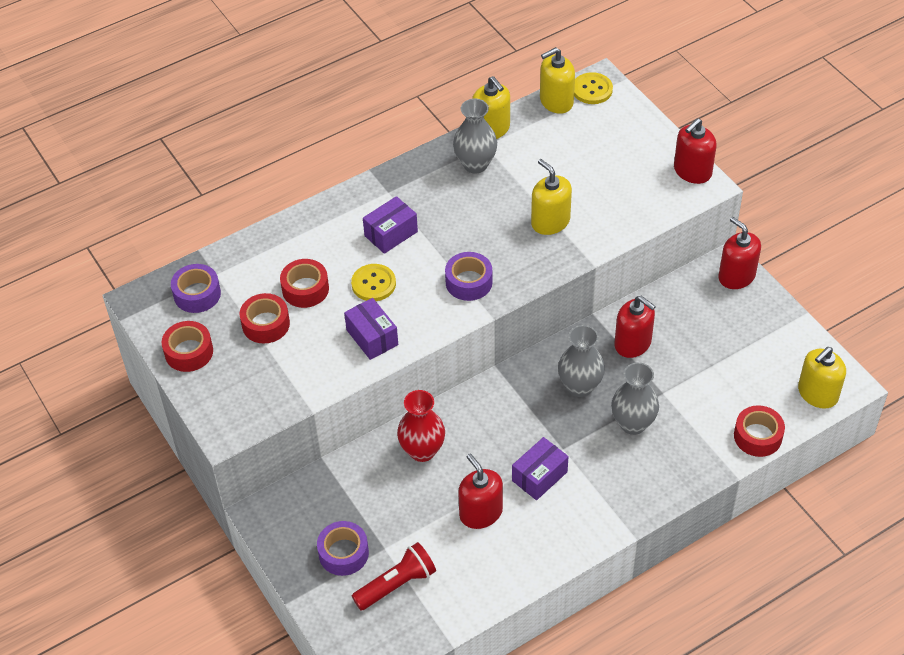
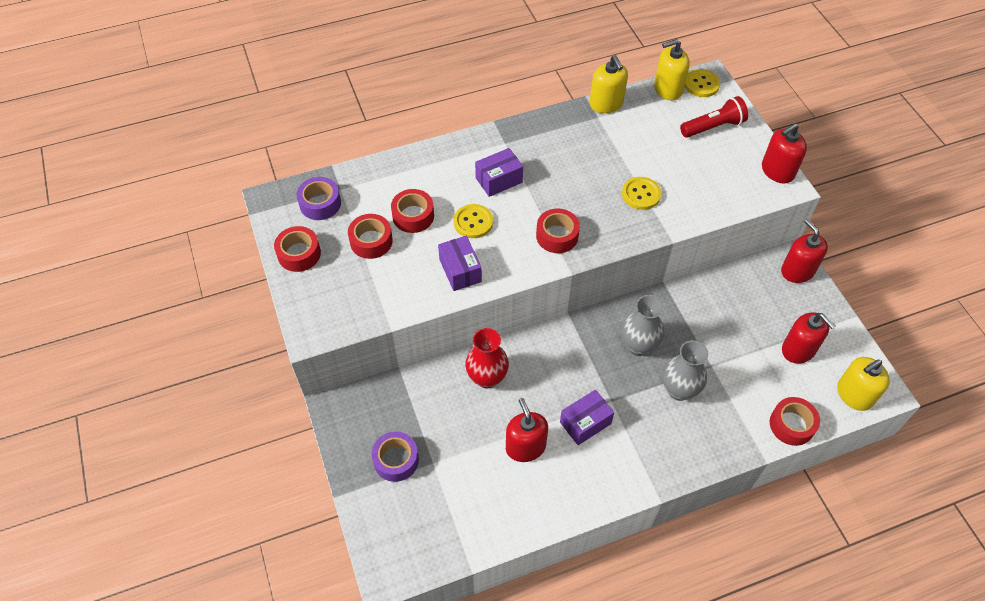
camera: 10 degrees right, 5 degrees up
(396, 584) = (435, 500): red flashlight -> red flashlight (713, 127)
(469, 282) = (557, 236): purple tape -> red tape
(475, 164) = (586, 132): grey vase -> none
(550, 222) = (641, 194): yellow soap dispenser -> yellow button
(633, 343) = (693, 315): red soap dispenser -> red soap dispenser (798, 349)

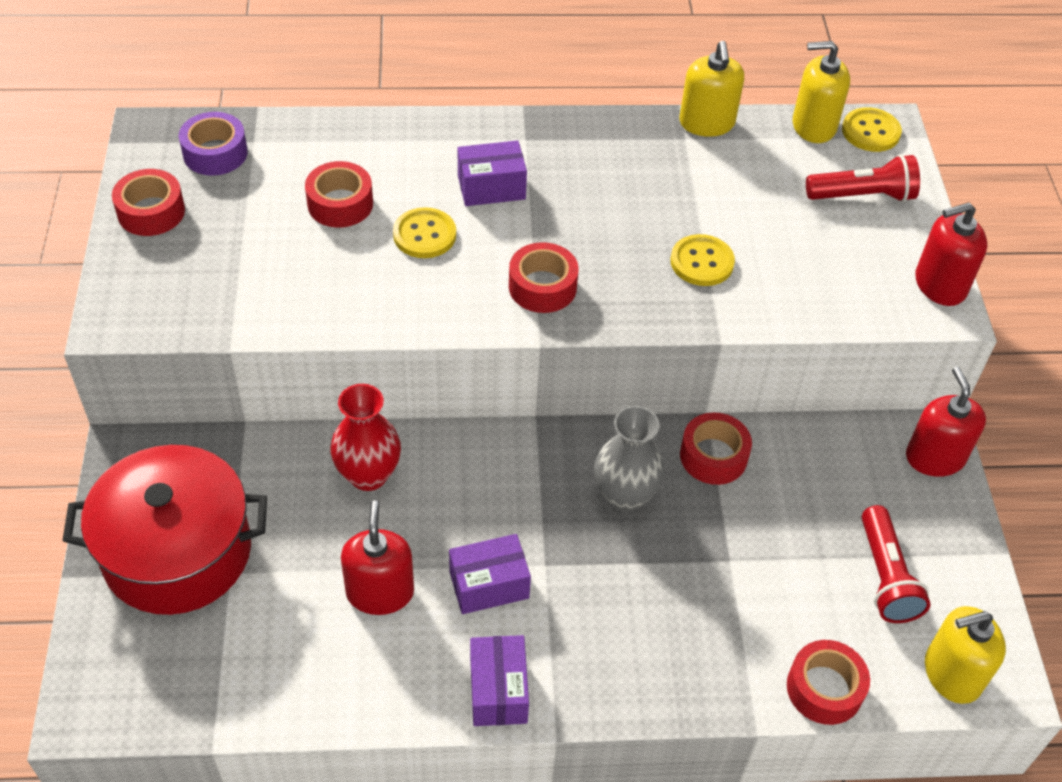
camera: 15 degrees right, 5 degrees down
(371, 241) = (262, 222): red tape -> red tape (713, 456)
(396, 460) = (177, 552): purple tape -> red pot
(460, 270) = (372, 296): purple box -> purple box (498, 690)
(679, 390) = (661, 580): grey vase -> none
(798, 349) = (885, 576): red soap dispenser -> red flashlight

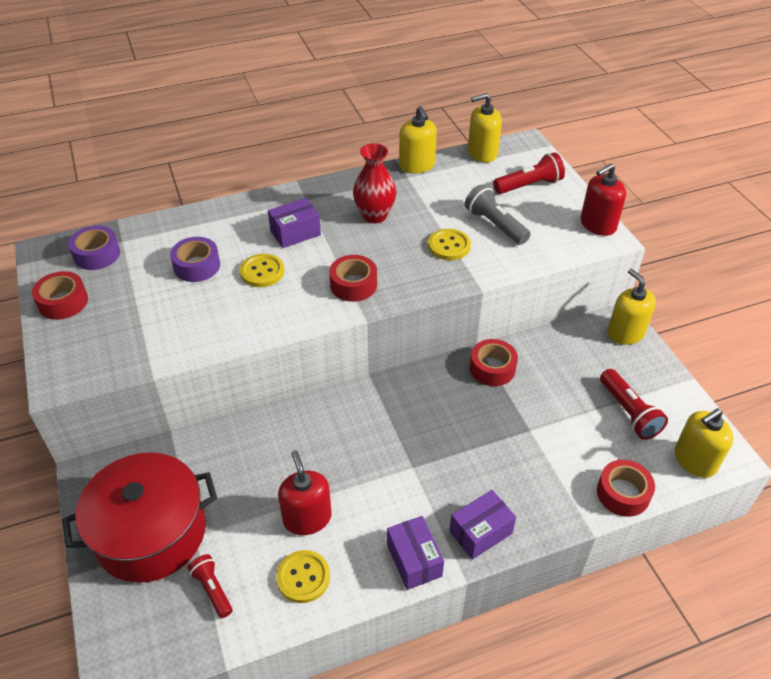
camera: 15 degrees left, 5 degrees down
(229, 648) = (212, 589): none -> red flashlight
(340, 204) = (197, 266): red tape -> purple tape
(368, 475) = (270, 442): red vase -> red vase (374, 216)
(489, 585) = (380, 491): purple box -> purple box (480, 532)
(624, 496) = (446, 408): grey vase -> none
(783, 247) = (495, 225): none -> grey flashlight
(870, 132) = (517, 149): yellow button -> yellow button (303, 577)
(935, 457) = (625, 333): red soap dispenser -> yellow soap dispenser

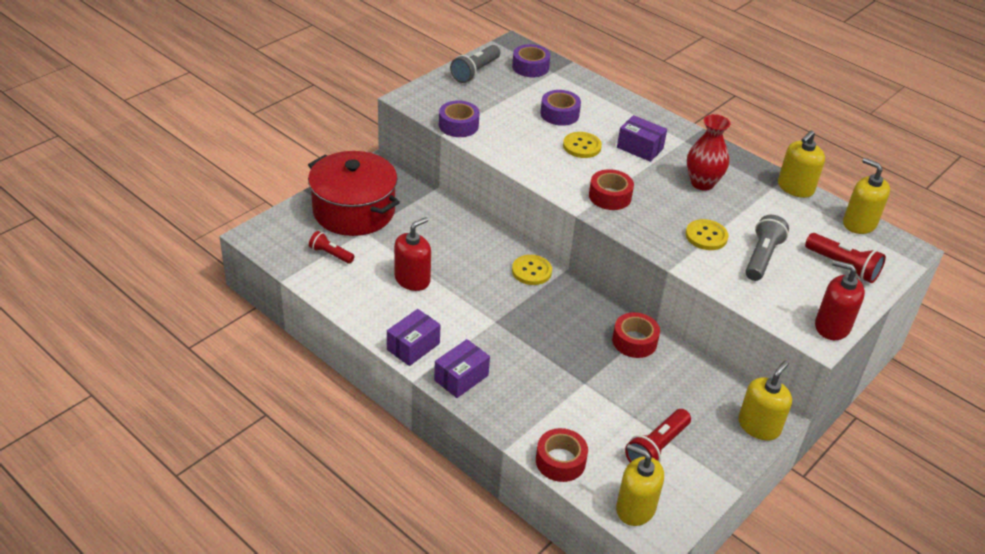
camera: 60 degrees right, 5 degrees down
(63, 302) = (475, 72): red tape -> grey flashlight
(148, 356) = (458, 125): none -> purple tape
(212, 589) = (330, 254): red flashlight -> red flashlight turned 90 degrees counterclockwise
(303, 577) = (365, 293): yellow button -> yellow button (531, 271)
(480, 532) = (461, 378): purple box -> purple box turned 75 degrees counterclockwise

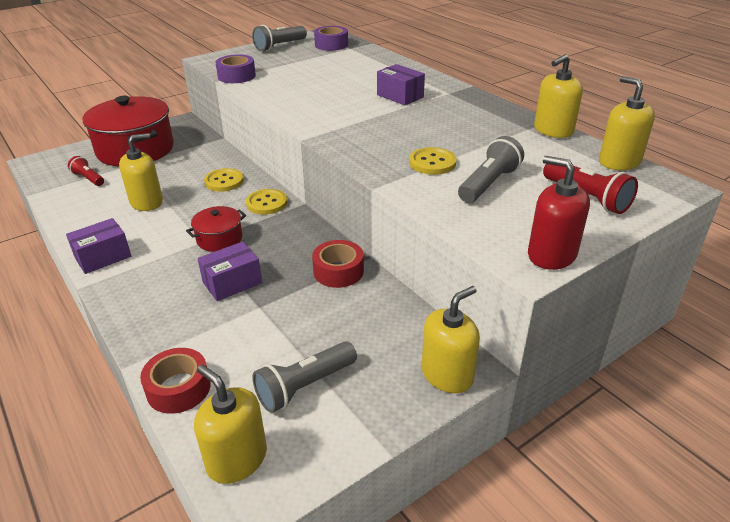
camera: 15 degrees right, 5 degrees down
(412, 279) = (147, 202): red soap dispenser -> yellow soap dispenser
(461, 378) = (129, 289): purple box -> purple box (232, 283)
(510, 317) = (219, 239): none -> red pot
(559, 114) = (336, 72): purple tape -> none
(582, 146) = (342, 93): yellow button -> yellow button (224, 181)
(610, 196) = (346, 128): red tape -> none
(657, 448) = (305, 386): red flashlight -> grey flashlight
(702, 183) = (451, 122): red vase -> none

